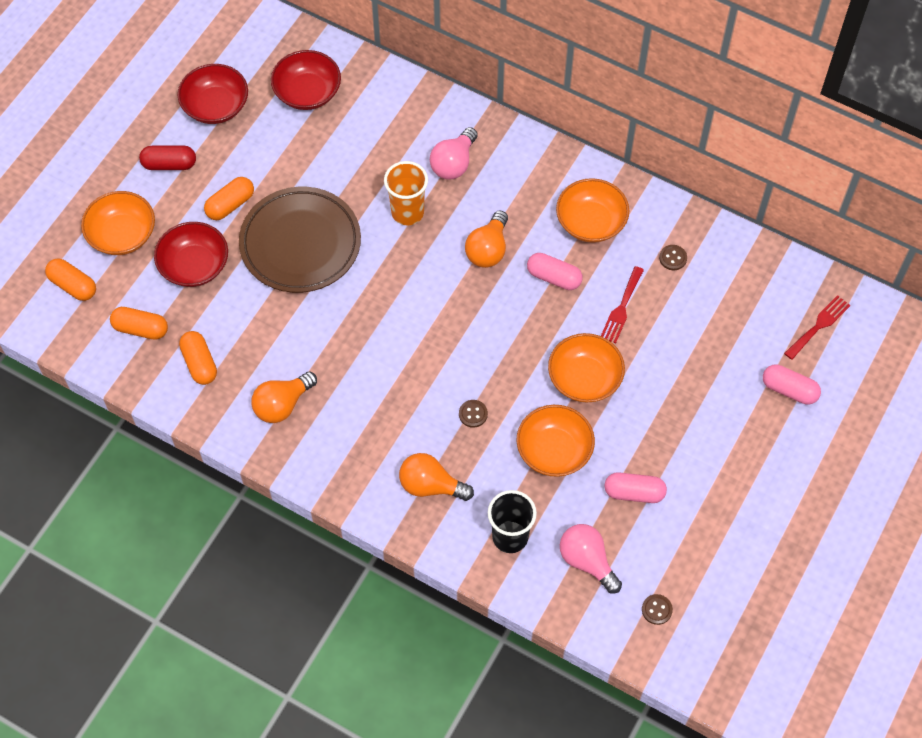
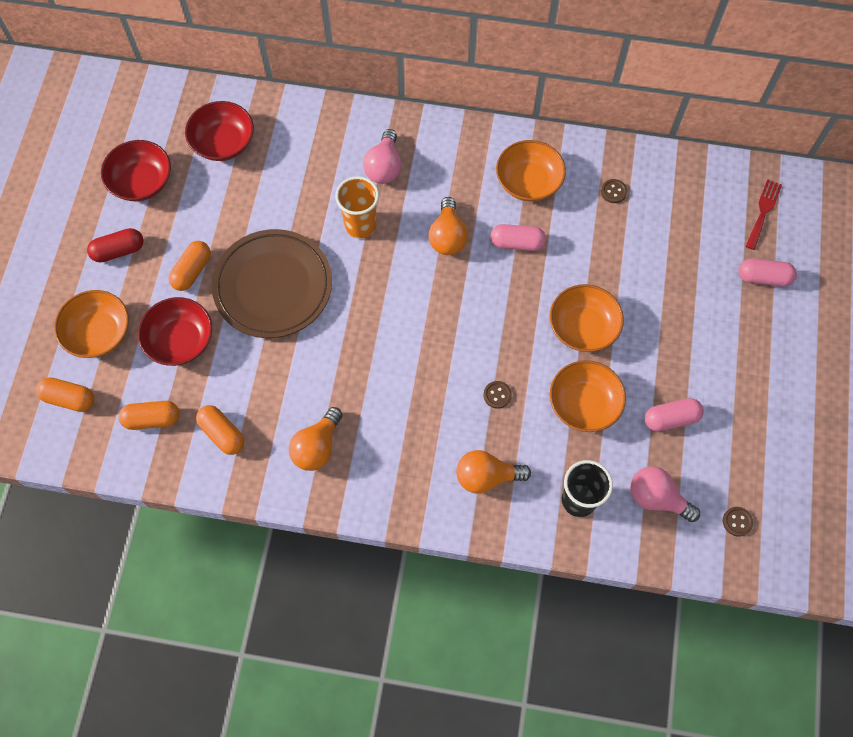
camera: 20 degrees left, 5 degrees up
(622, 308) = (588, 251): red fork -> none

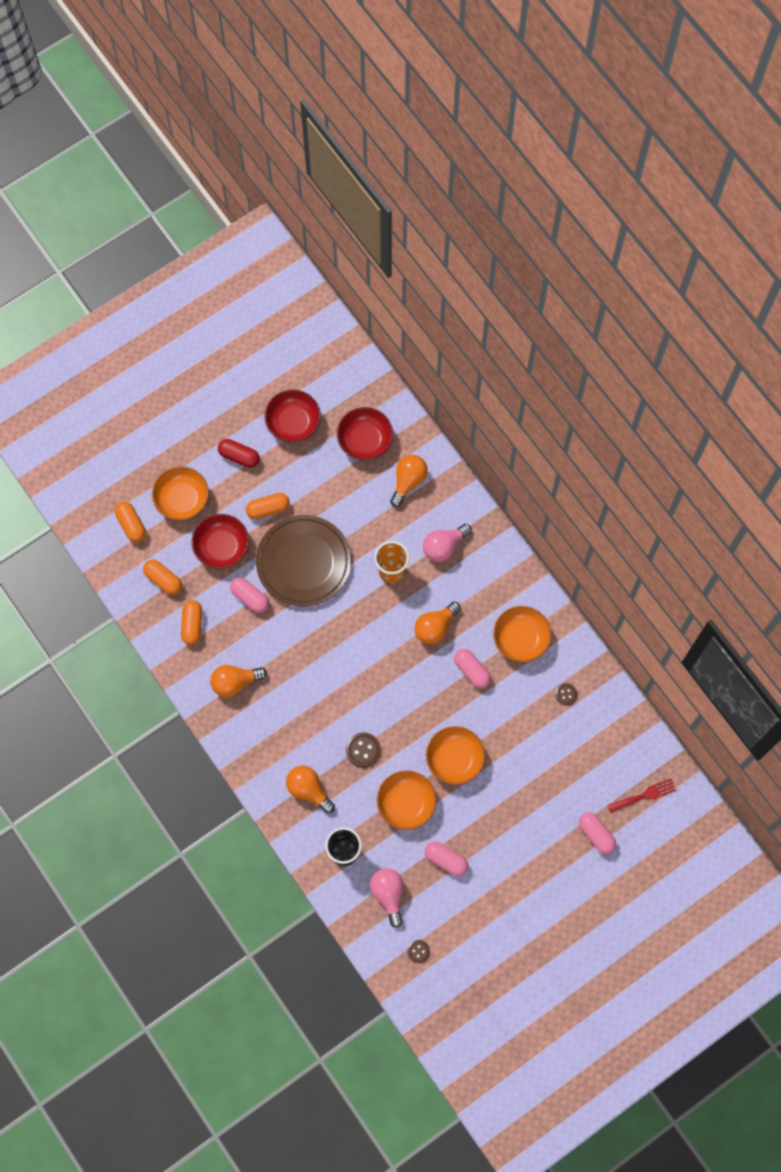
camera: 45 degrees right, 5 degrees up
(253, 360) = (250, 597): none -> pink capsule
(297, 143) = (408, 481): none -> orange light bulb
(497, 395) = (363, 750): brown button -> brown button, size x1.56

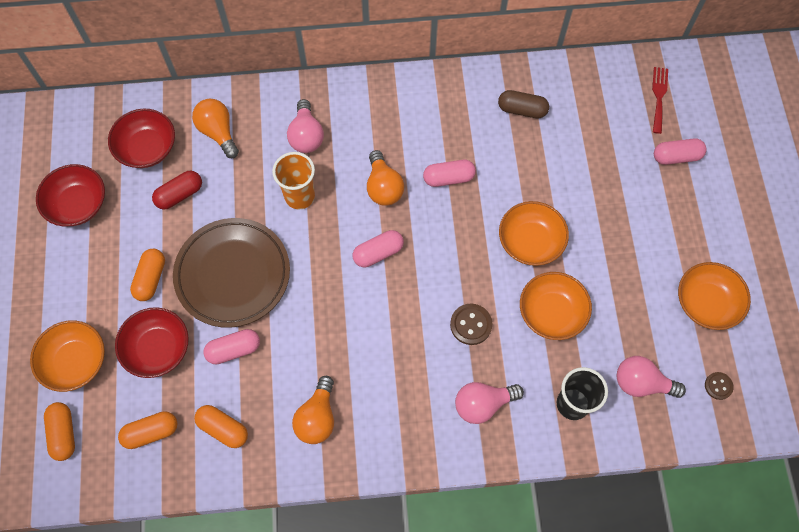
camera: 60 degrees left, 5 degrees down
(131, 524) = (63, 433): orange capsule -> orange capsule turned 75 degrees clockwise
(239, 456) = (73, 277): red capsule -> red capsule (179, 195)
(308, 789) = (483, 404): orange light bulb -> pink light bulb
(446, 860) = (633, 306): pink capsule -> pink capsule (378, 253)
(520, 638) = (443, 119): orange bowl -> orange bowl (706, 303)
(566, 694) = (522, 110): brown button -> brown capsule

